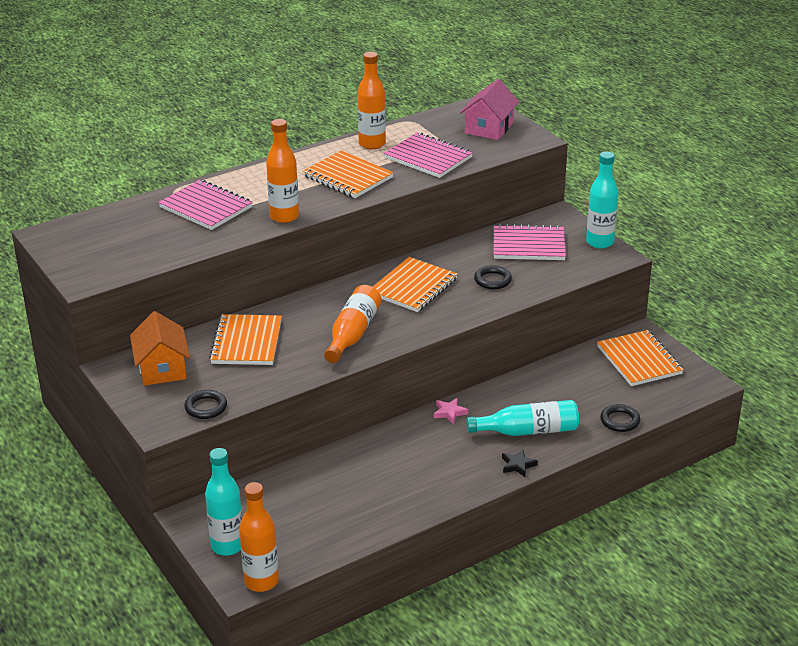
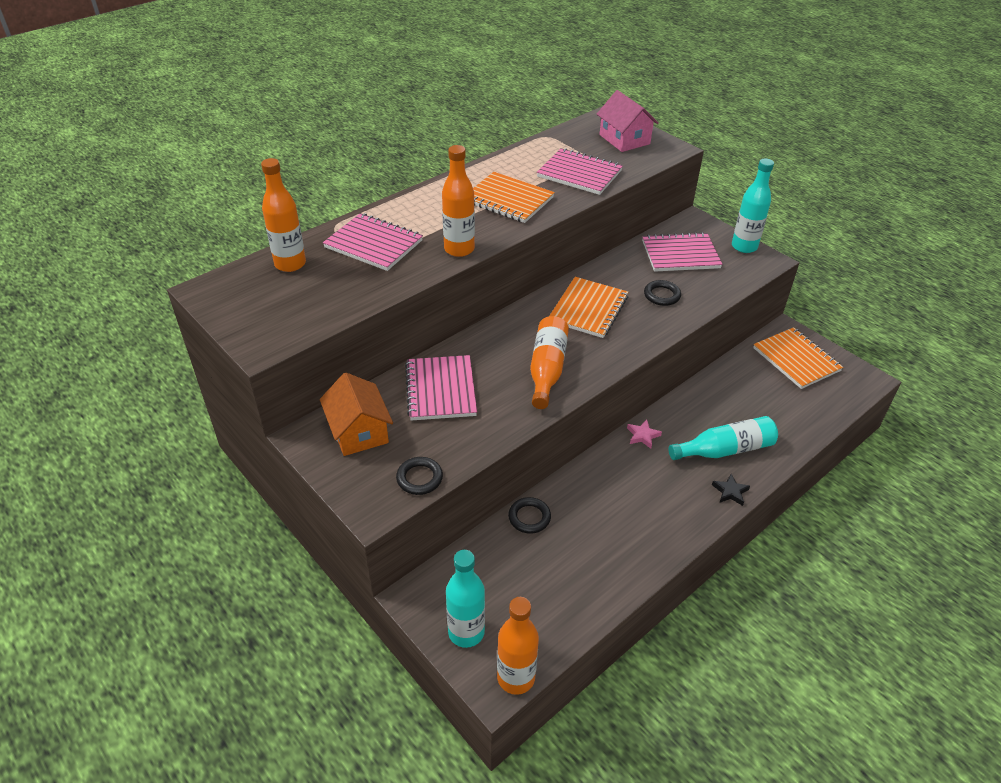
camera: 10 degrees left, 10 degrees up
(246, 342) = (440, 390): orange notebook -> pink notebook
(372, 144) = (519, 162): orange bottle -> orange bottle (290, 264)
(489, 128) = (624, 139): pink house -> pink house turned 45 degrees counterclockwise
(620, 421) = (806, 429): black ring -> black ring (529, 517)

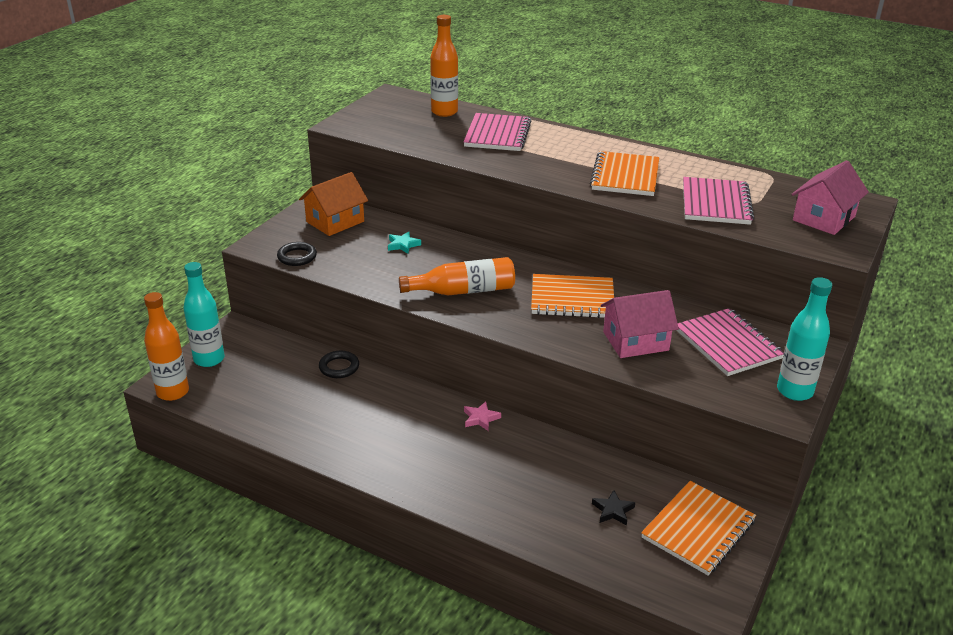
camera: 70 degrees right, 10 degrees down
(440, 390) = (403, 245): pink notebook -> turquoise star
(459, 249) = (521, 169): orange bottle -> none
(662, 295) = (635, 341): black ring -> pink house
(725, 449) = (494, 482): turquoise bottle -> none
(730, 492) = (432, 492): black star -> black star (613, 510)

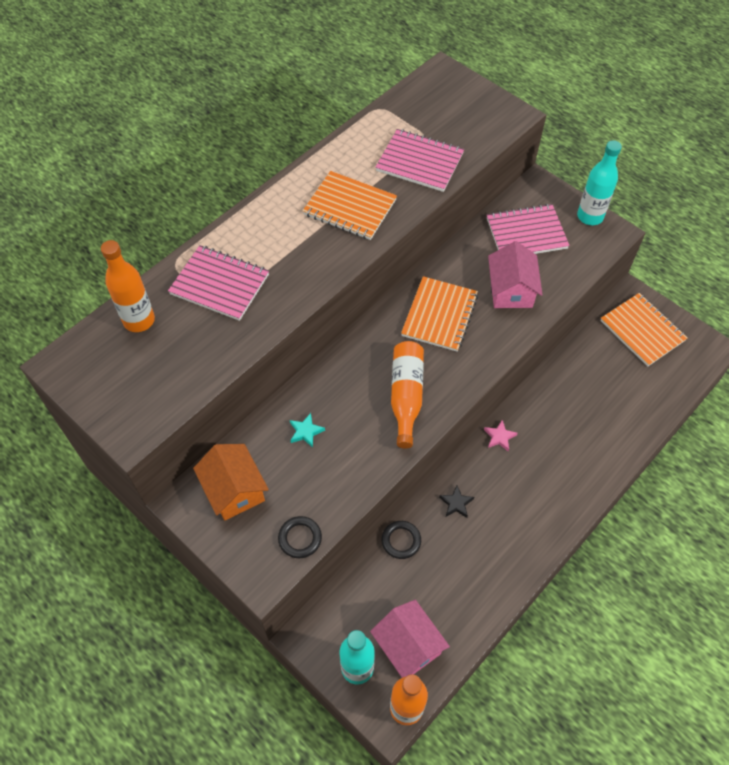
camera: 75 degrees left, 25 degrees up
(613, 510) = (618, 375): black star -> black star (456, 503)
(824, 218) = (462, 106): pink house -> pink house (408, 646)

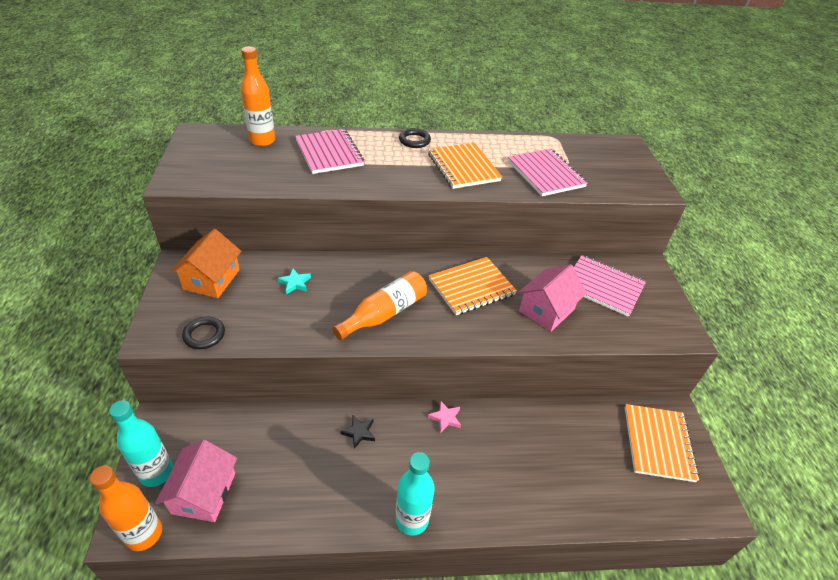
camera: 40 degrees right, 15 degrees down
(401, 541) = (292, 421): black ring -> black ring (414, 141)
(590, 216) = (673, 311): turquoise bottle -> turquoise bottle (412, 519)

